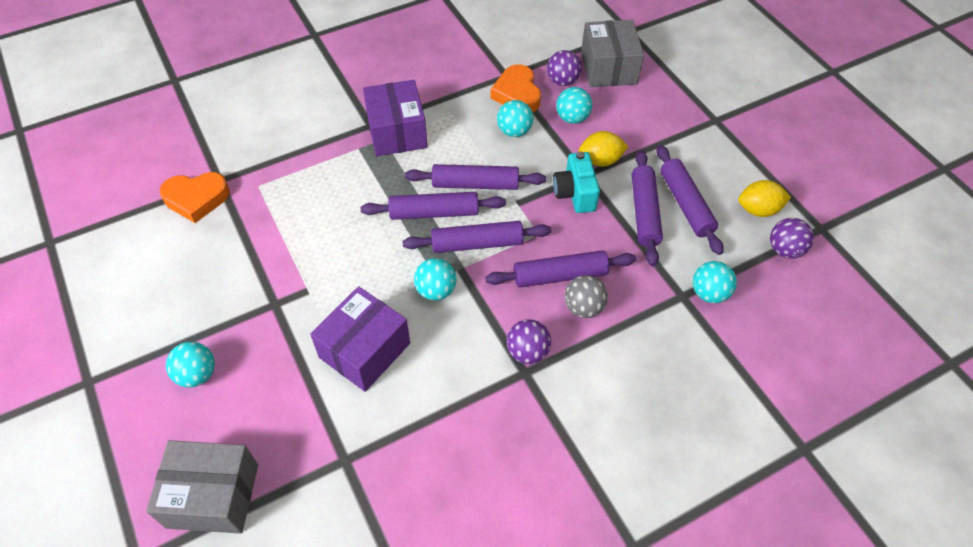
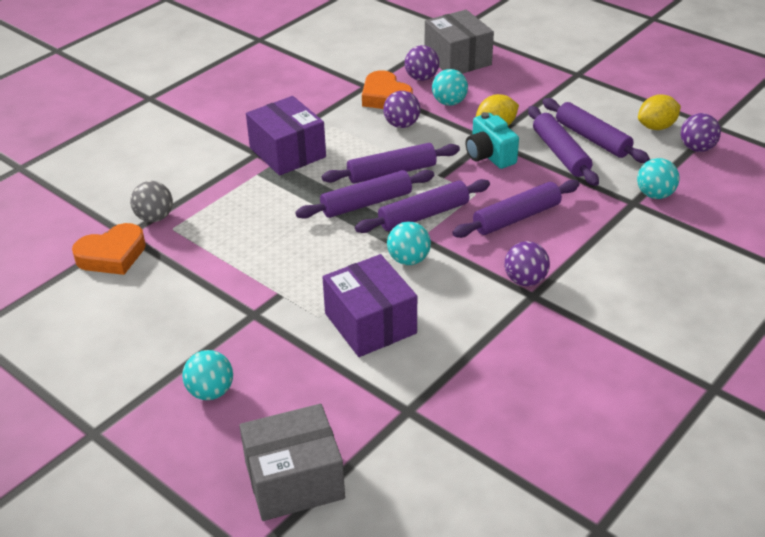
camera: 20 degrees left, 15 degrees down
(365, 350) = (370, 323): purple box -> purple box turned 45 degrees counterclockwise
(514, 131) = (401, 125): turquoise ball -> purple ball
(583, 307) = (553, 234): grey ball -> grey ball (154, 217)

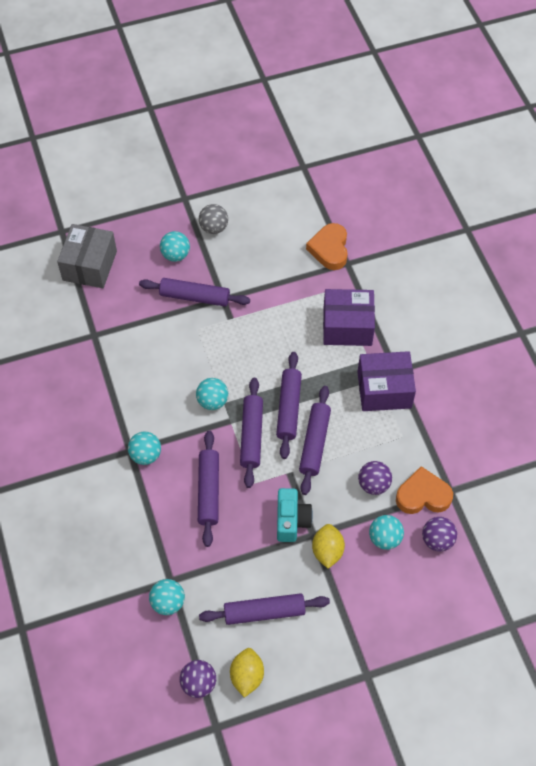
camera: 120 degrees right, 20 degrees up
(154, 217) = (355, 283): grey ball -> grey ball (214, 228)
(370, 323) = (171, 351): purple box -> purple box (347, 326)
(457, 59) = (453, 589): grey box -> none
(489, 156) = (291, 521): turquoise camera -> turquoise camera turned 90 degrees clockwise
(525, 280) = (146, 455): purple ball -> turquoise ball
(560, 153) = (261, 574): purple rolling pin -> purple rolling pin (195, 297)

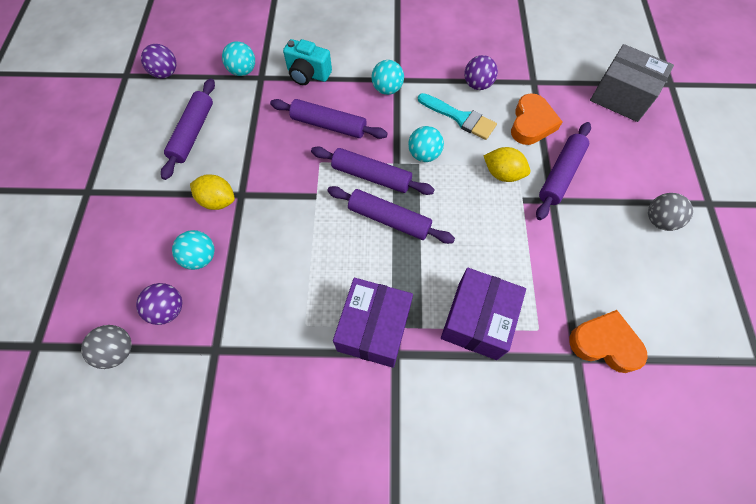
camera: 110 degrees right, 5 degrees up
(160, 384) = (460, 118): none -> turquoise brush
(175, 255) = (623, 172): turquoise ball -> none
(247, 676) = (149, 105): yellow lemon -> yellow lemon (502, 174)
(291, 521) = (264, 181): turquoise camera -> turquoise camera (308, 74)
(314, 443) = (338, 230): purple rolling pin -> none
(373, 484) = (263, 270): purple ball -> purple ball (477, 85)
(423, 495) = (225, 316): orange heart -> orange heart (531, 123)
(484, 559) = (118, 351): none -> grey ball

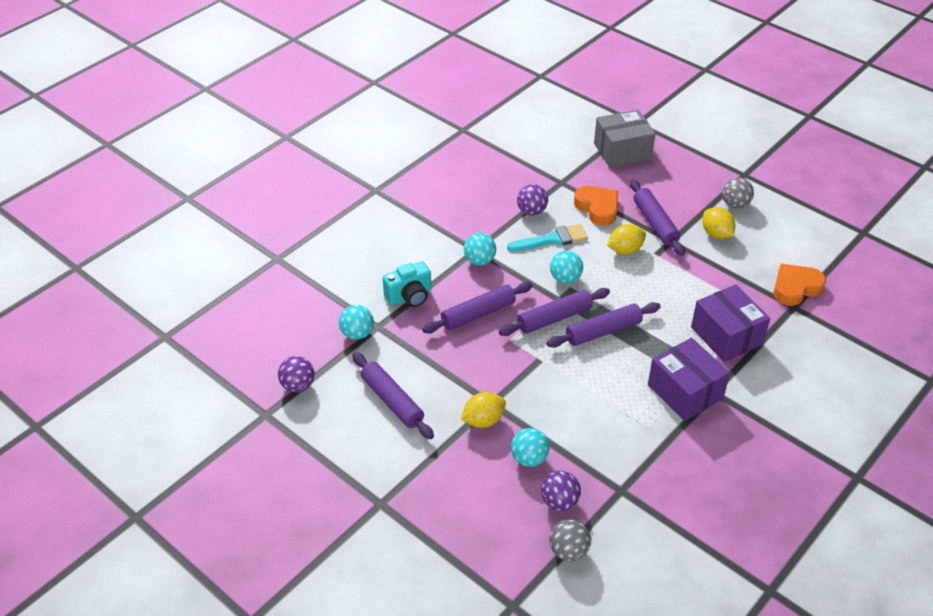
camera: 50 degrees left, 20 degrees down
(601, 229) = (716, 234): none -> yellow lemon

